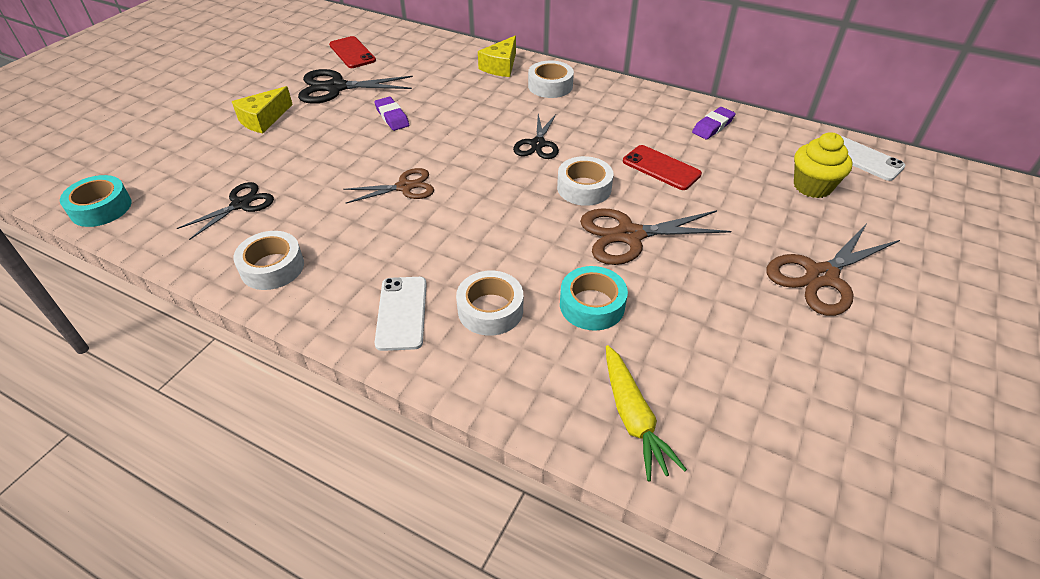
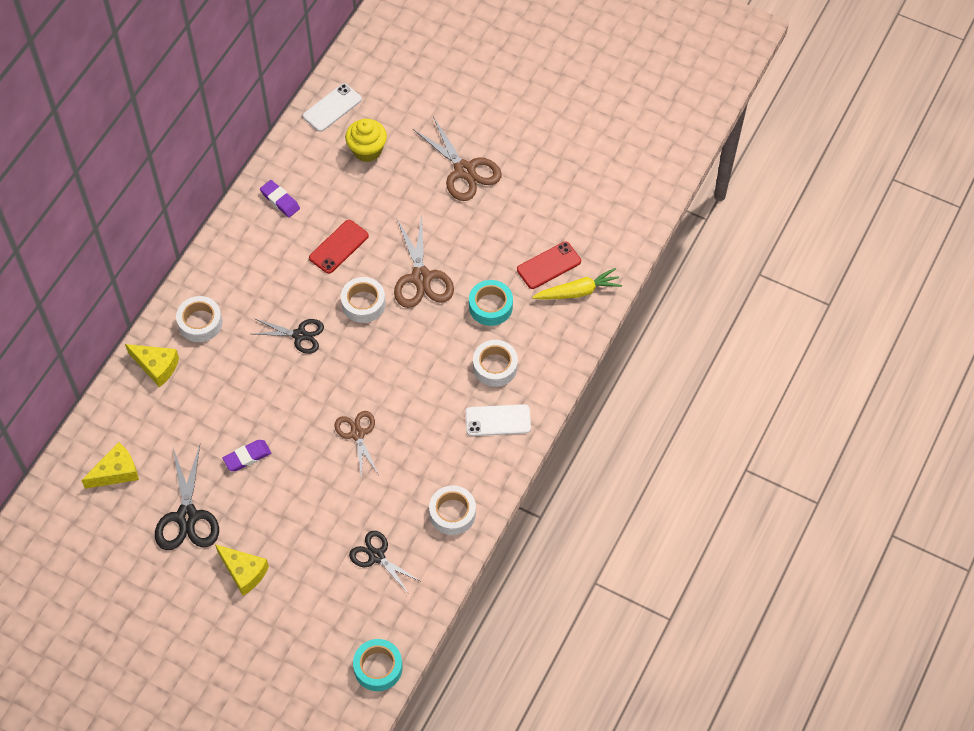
camera: 90 degrees left, 15 degrees up
(352, 53) = (111, 514): red phone -> red phone (549, 265)
(393, 53) = (116, 472): none -> yellow cheese

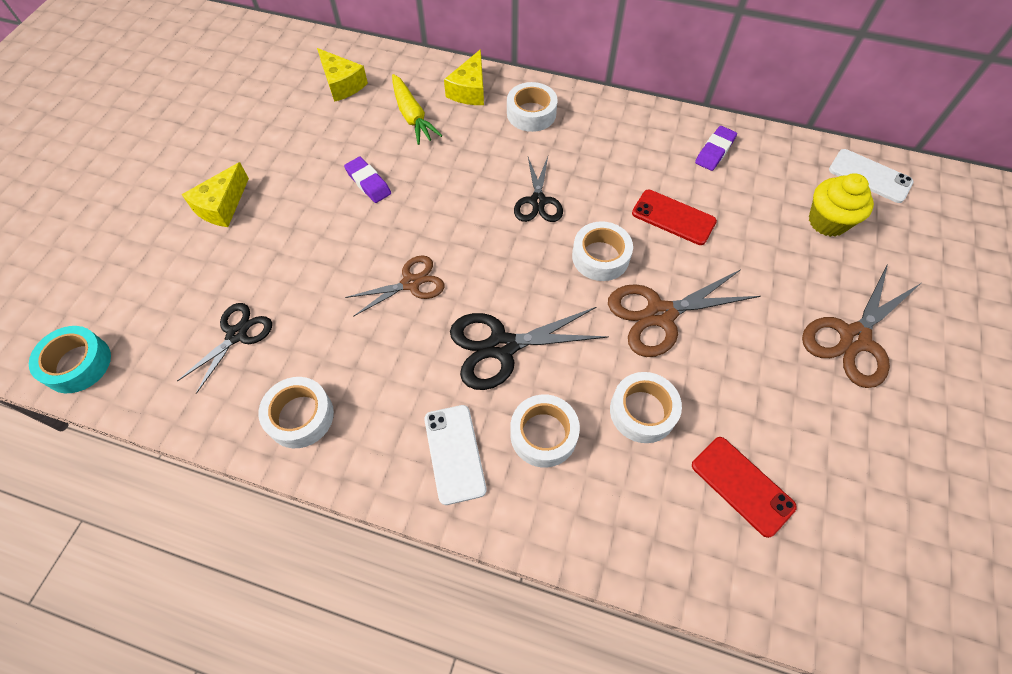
camera: 80 degrees right, 0 degrees up
(187, 517) = (291, 146): black scissors -> black scissors (502, 346)
(490, 306) = (642, 411): turquoise tape -> white tape
(578, 291) = (710, 541): yellow carrot -> yellow carrot (412, 116)

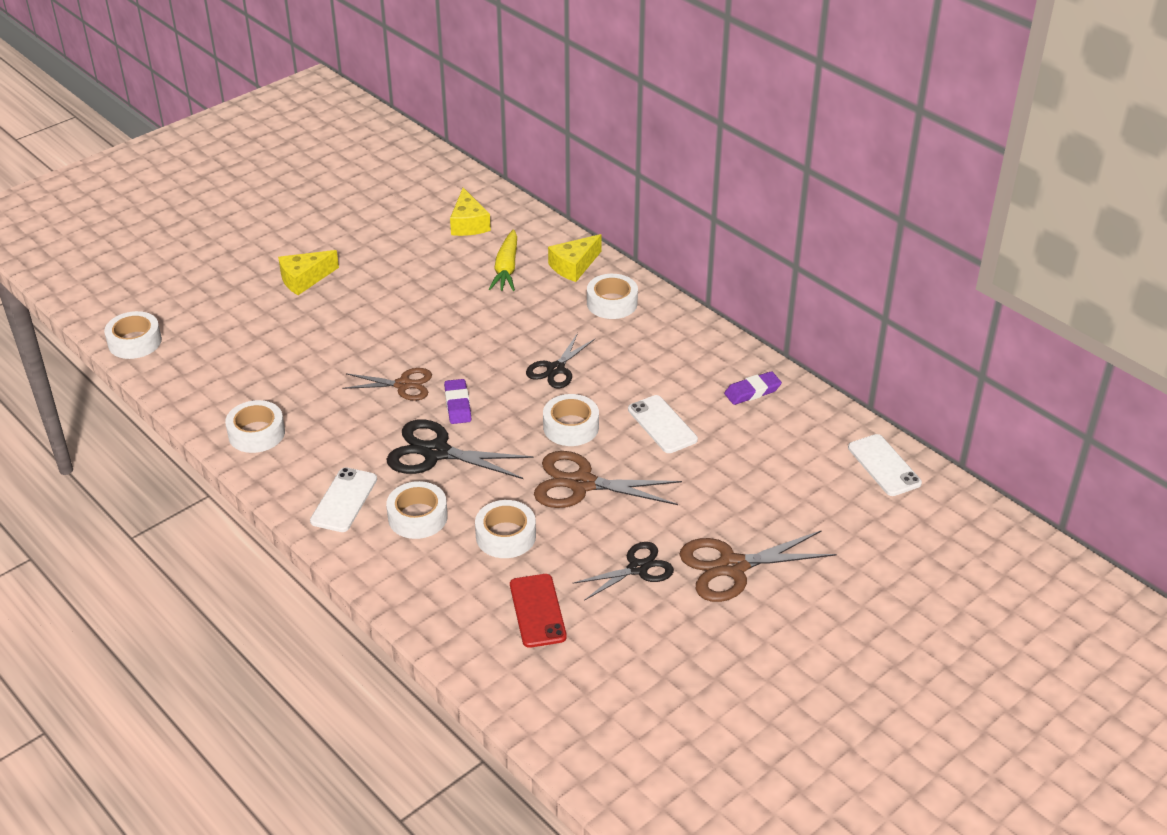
camera: 30 degrees right, 20 degrees down
(77, 364) = (135, 342): turquoise tape -> white tape
(237, 335) = (251, 367): black scissors -> black scissors (637, 568)
(368, 183) = (428, 304): purple eraser -> purple eraser (458, 405)
(673, 217) = (662, 424): red phone -> white phone
(827, 221) = (802, 481): yellow cupcake -> none

